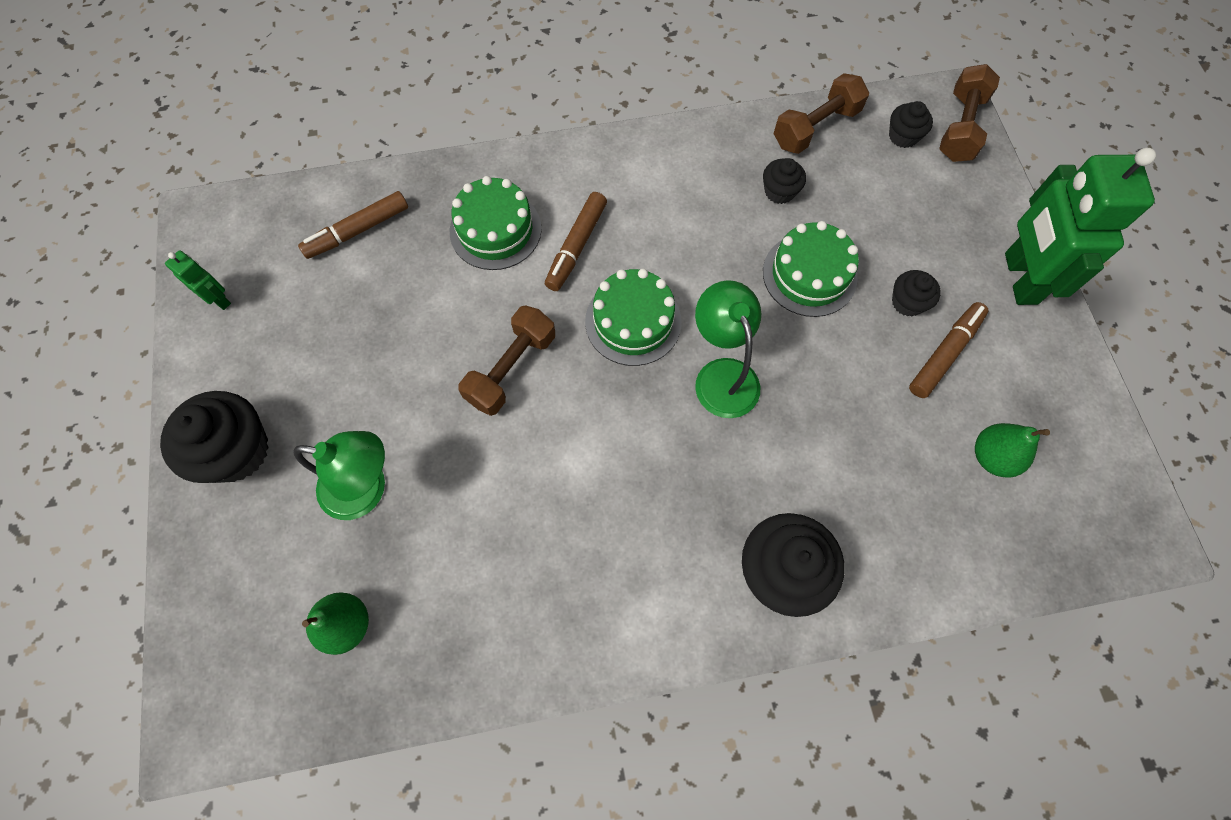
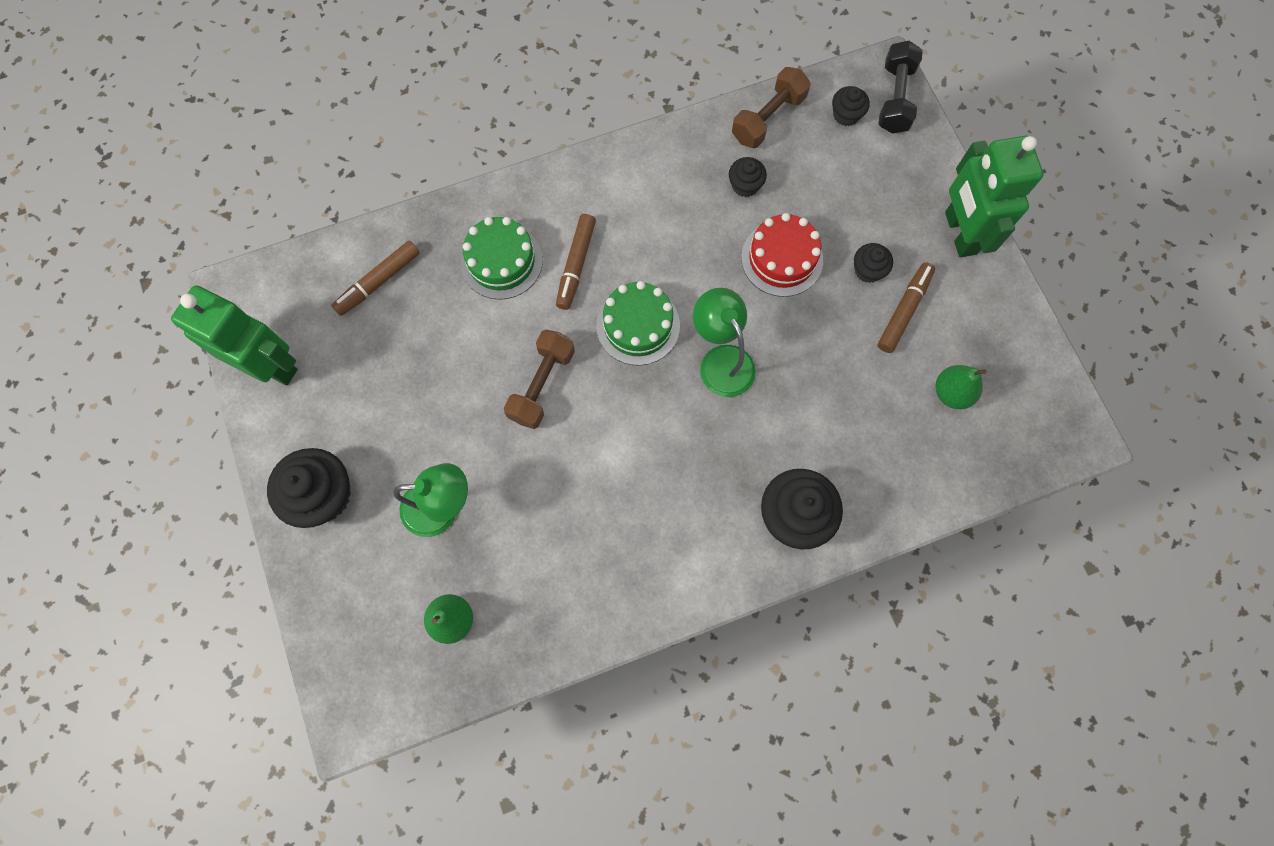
camera: 10 degrees left, 5 degrees up
(219, 299) = (270, 365): green robot -> green robot, size x2.26
(809, 275) = (782, 258): green cake -> red cake
(960, 127) = (895, 98): brown dumbbell -> black dumbbell

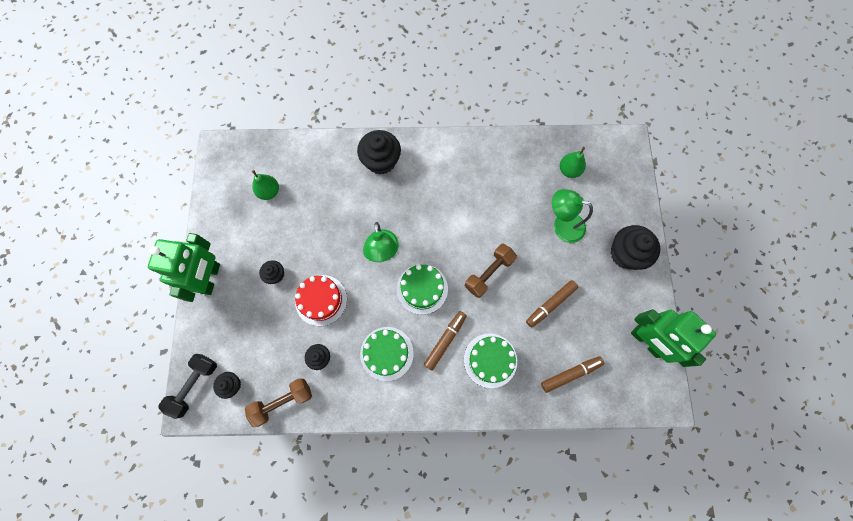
camera: 160 degrees left, 0 degrees up
(654, 221) = (387, 353): none -> green cake
(904, 311) = (269, 244): brown marker -> brown marker (550, 304)

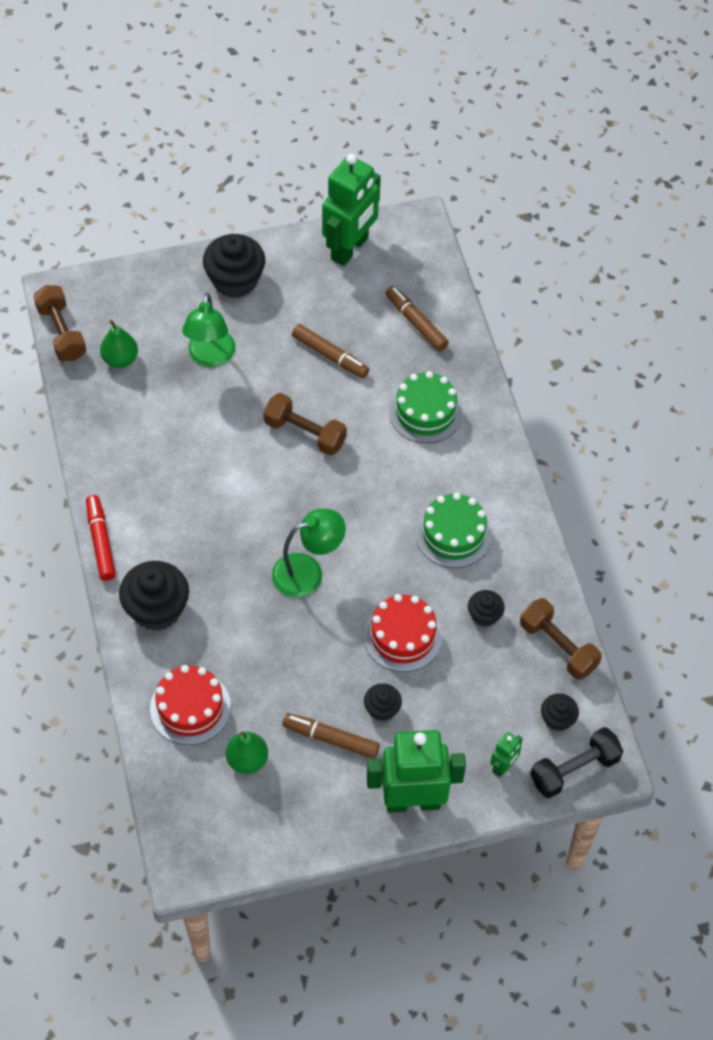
camera: 105 degrees left, 15 degrees down
(194, 385) = (574, 770): black dumbbell -> black dumbbell turned 45 degrees counterclockwise
(213, 340) = (503, 766): none -> green robot
(312, 167) = (190, 707): none -> red cake
(422, 289) = (350, 510): green cake -> none
(435, 138) = (101, 541): none -> red marker
(445, 340) = (415, 468): brown marker -> brown marker (331, 739)
(596, 139) = (61, 332): none -> brown dumbbell

